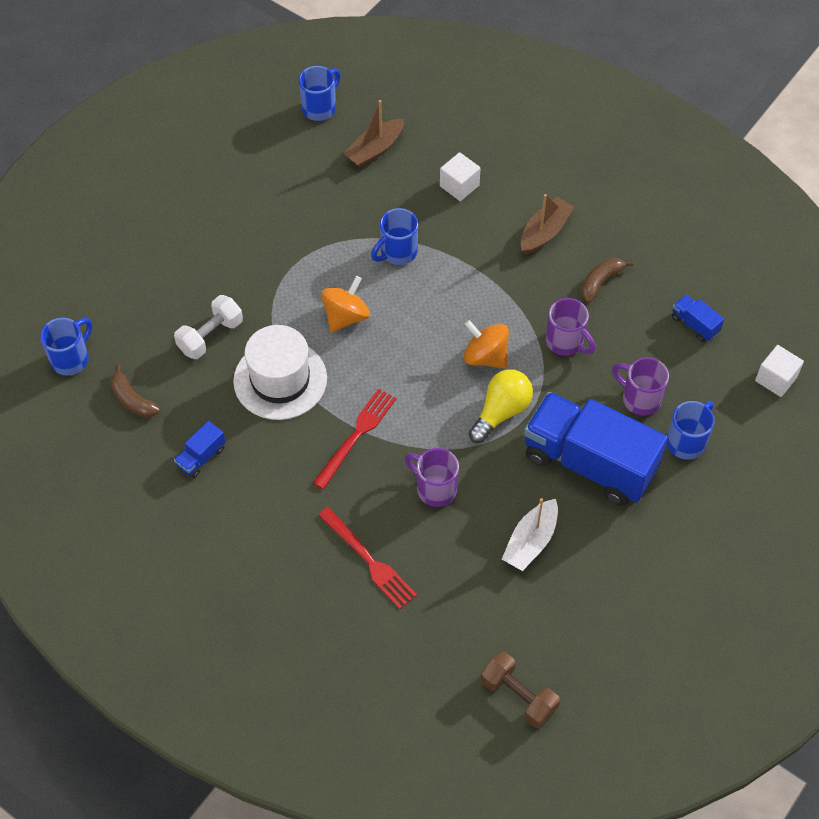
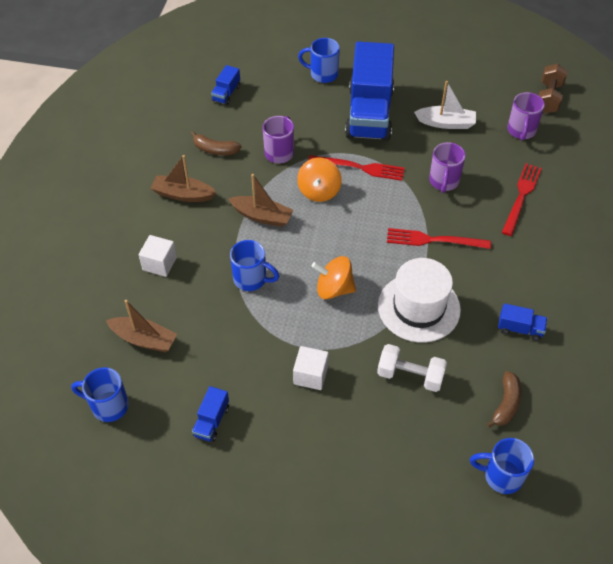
camera: 115 degrees left, 5 degrees down
(260, 172) = (211, 421): none -> blue truck
(476, 291) = (262, 216): none -> brown boat
(501, 412) = (360, 168): yellow light bulb -> red fork
(640, 399) = (304, 103): purple mug -> purple mug (521, 131)
(776, 379) = (249, 48): white cube -> white cube (310, 375)

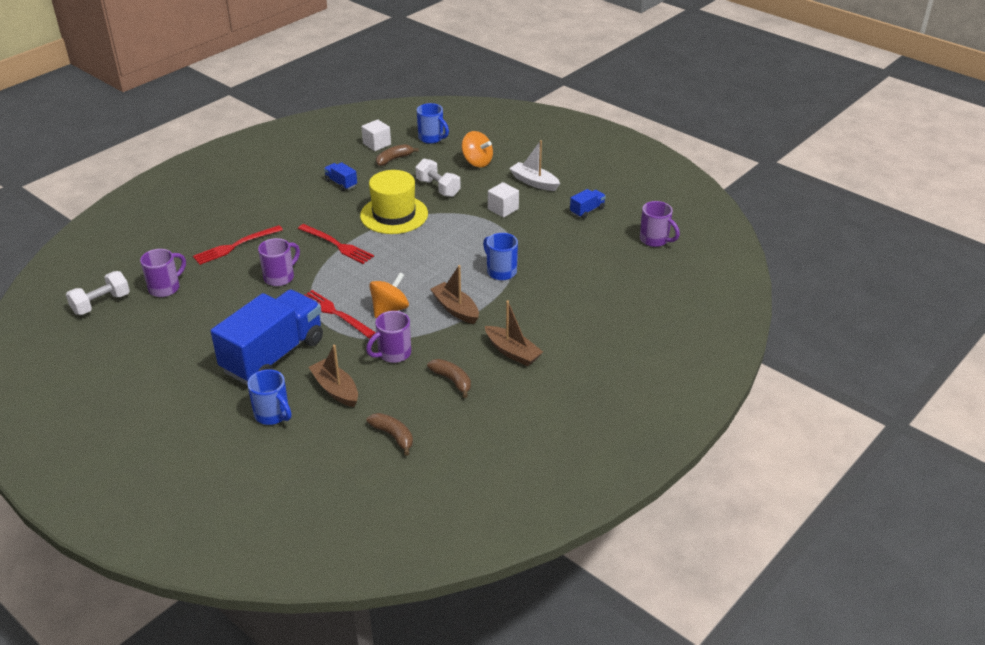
camera: 150 degrees left, 15 degrees down
(108, 406) = (655, 240): blue mug -> purple mug
(144, 339) = (609, 265): brown boat -> brown boat (335, 389)
(159, 263) = (568, 307): white cube -> white cube (377, 144)
(226, 93) = (393, 436): blue truck -> brown banana
(334, 289) = (443, 244): orange spinning top -> orange spinning top (477, 162)
(419, 307) = (394, 215): white hat -> yellow hat
(446, 123) = (217, 319): white boat -> white boat (534, 182)
(548, 98) = (101, 304): brown dumbbell -> white dumbbell

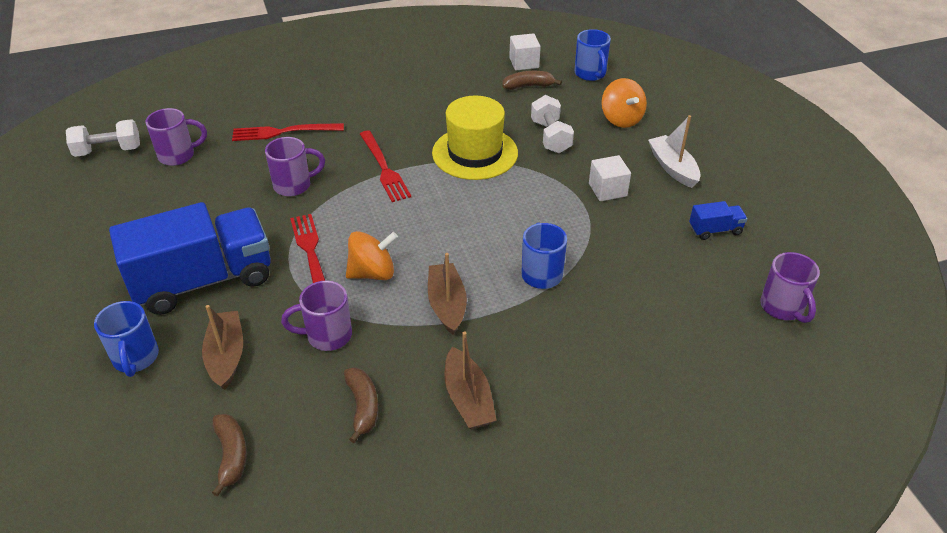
camera: 30 degrees right, 5 degrees up
(341, 183) = (449, 96): blue truck -> none

